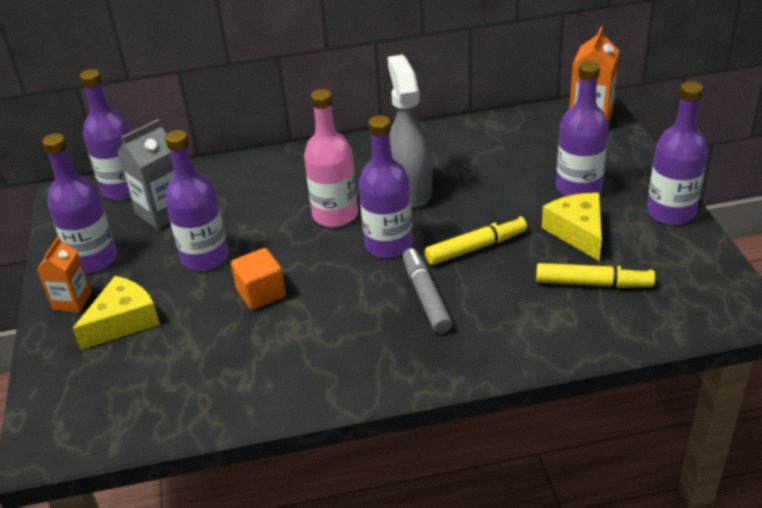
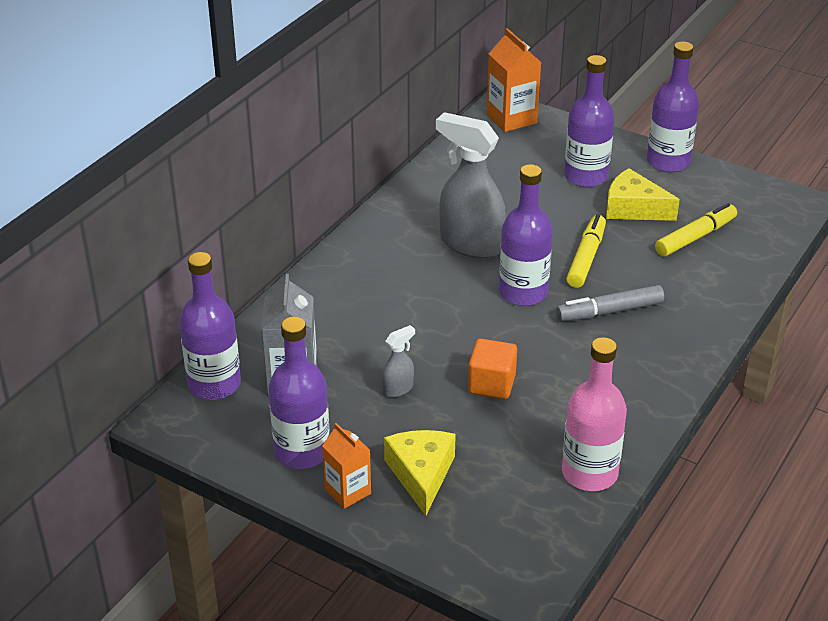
camera: 50 degrees left, 0 degrees up
(205, 257) = (398, 389): purple bottle -> grey spray bottle
(335, 215) = (444, 295): pink bottle -> pink bottle (589, 473)
(426, 297) = (609, 311): grey marker -> grey marker turned 45 degrees counterclockwise

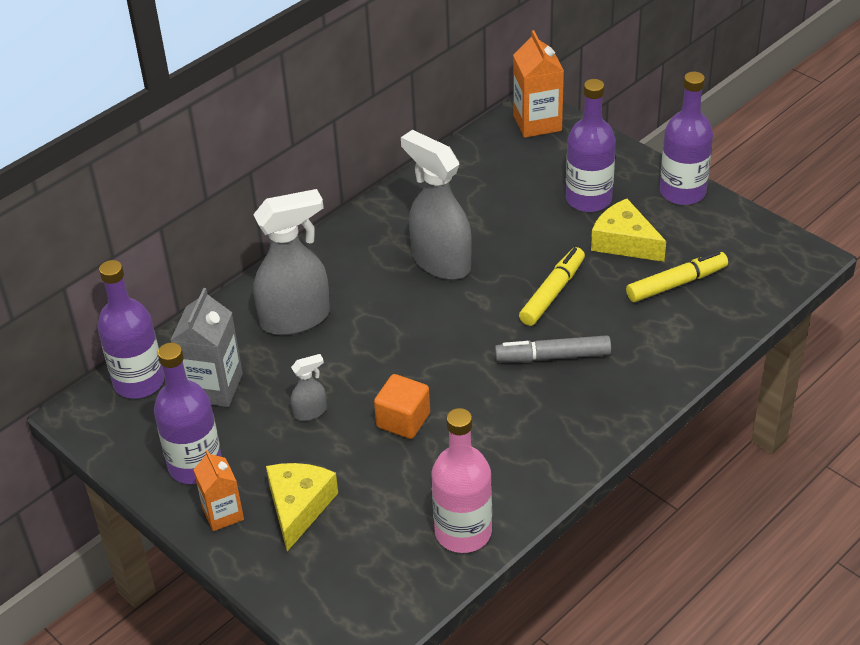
camera: 15 degrees right, 5 degrees up
(350, 309) = (296, 318): none -> grey spray bottle
(523, 292) = (473, 323): purple bottle -> none

